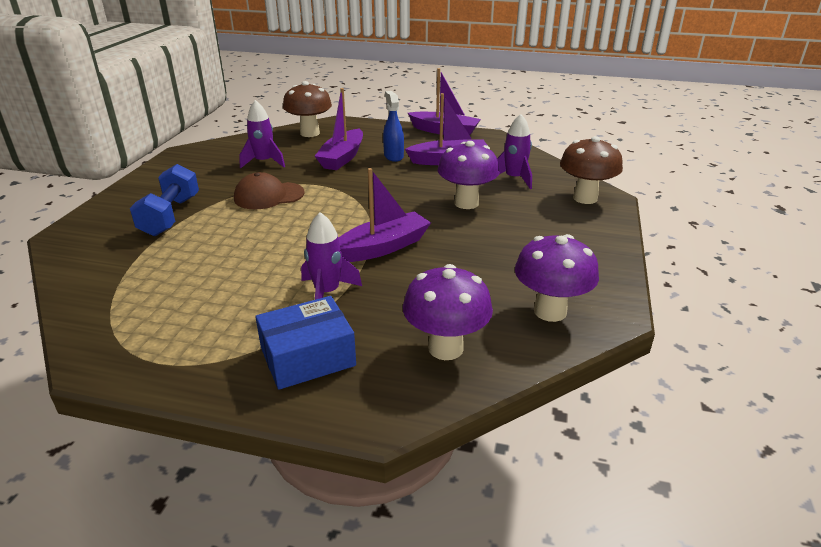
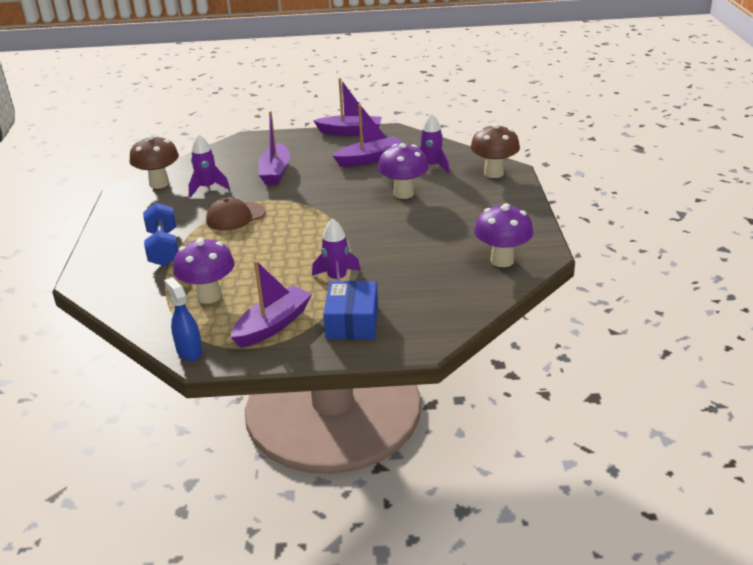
camera: 15 degrees left, 0 degrees up
(307, 357) = (352, 322): blue box -> blue box turned 45 degrees counterclockwise
(310, 133) = (229, 153): brown mushroom -> brown mushroom (159, 184)
(383, 247) = (358, 240): purple boat -> purple boat (273, 325)
(393, 156) = (319, 163): blue spray bottle -> blue spray bottle (189, 351)
(445, 348) = (443, 297): purple mushroom -> purple mushroom (209, 296)

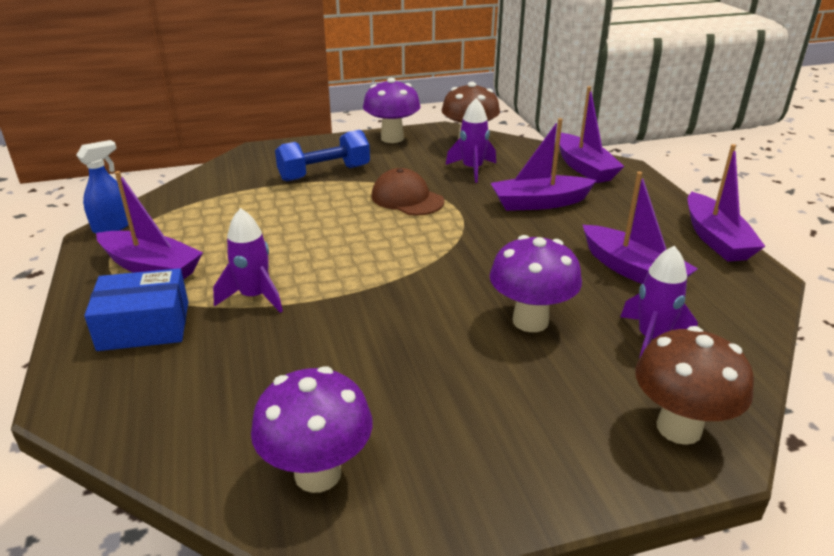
camera: 75 degrees right, 0 degrees up
(209, 296) = (221, 217): purple mushroom -> purple mushroom (392, 138)
(236, 150) = (584, 167): none -> purple boat

